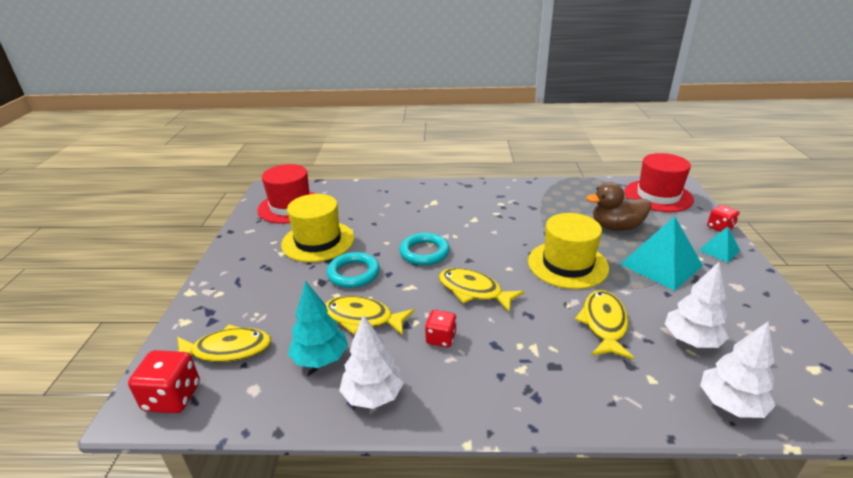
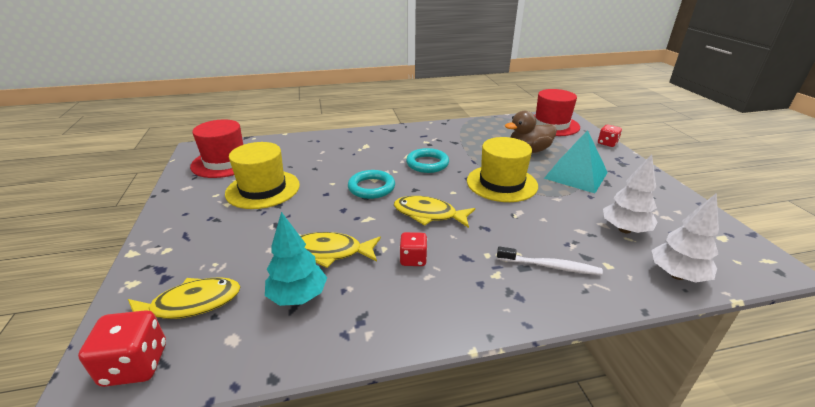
camera: 15 degrees left, 0 degrees up
(353, 273) = (308, 213): turquoise ring -> turquoise ring (427, 164)
(373, 395) = (364, 322): white tree -> none
(584, 369) = (550, 266): none -> white toothbrush
(604, 324) = (551, 226): yellow fish -> none
(719, 250) = (614, 160): turquoise pyramid -> none

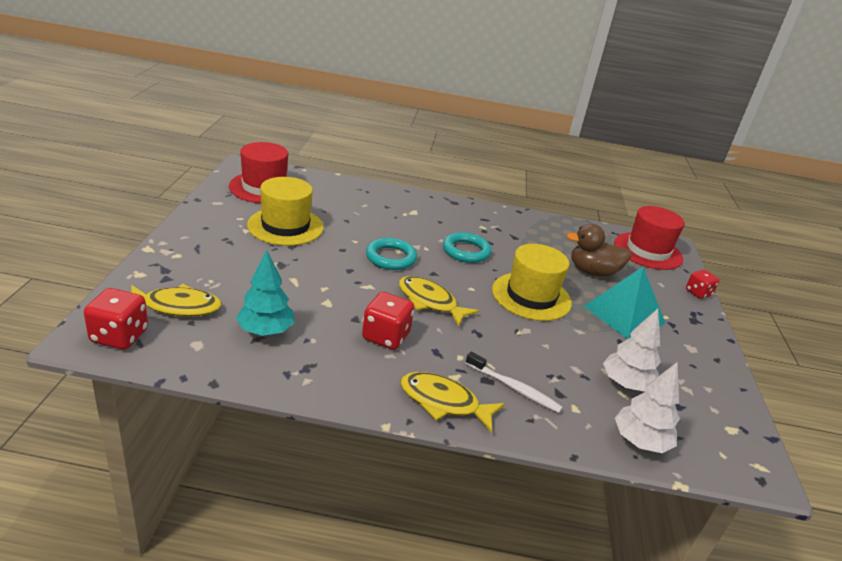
camera: 15 degrees right, 0 degrees up
(330, 252) = (314, 304): yellow fish -> yellow fish (443, 402)
(413, 259) = (386, 336): red dice -> red dice, size x1.52

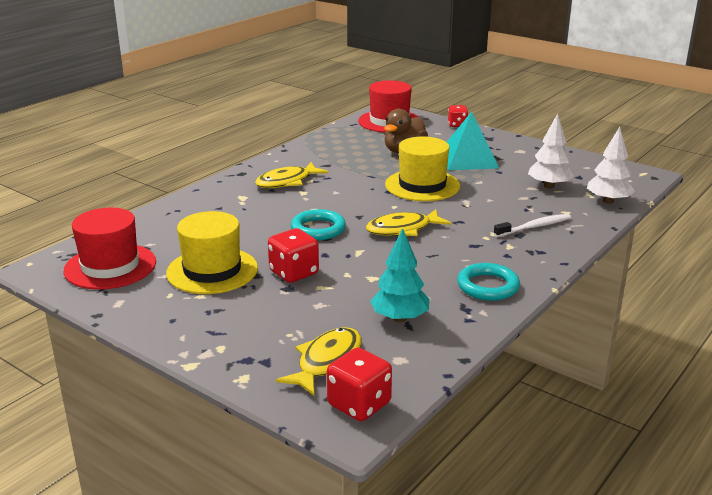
camera: 55 degrees left, 5 degrees down
(386, 336) = (441, 261): red dice -> red dice (294, 273)
(443, 402) = (538, 259): yellow fish -> yellow fish (287, 182)
(466, 251) = (334, 192): turquoise ring -> turquoise ring (488, 286)

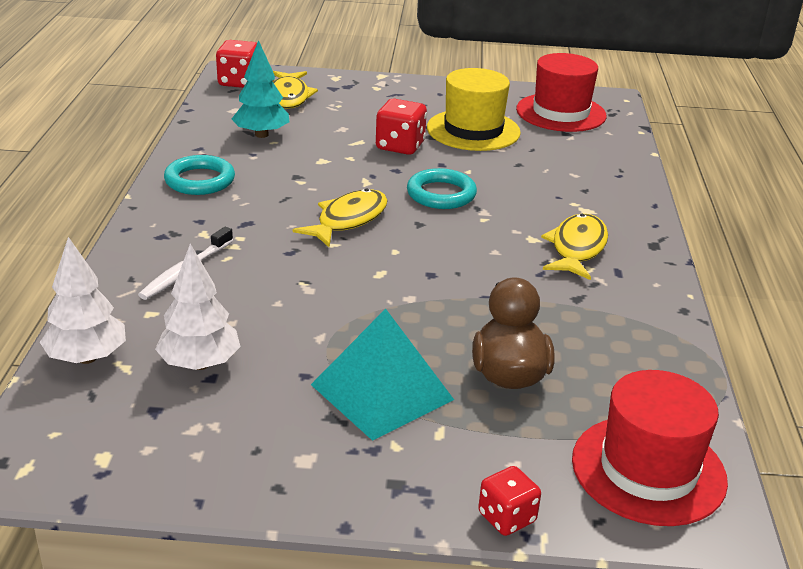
camera: 145 degrees right, 5 degrees up
(422, 185) = (396, 300): yellow hat -> none

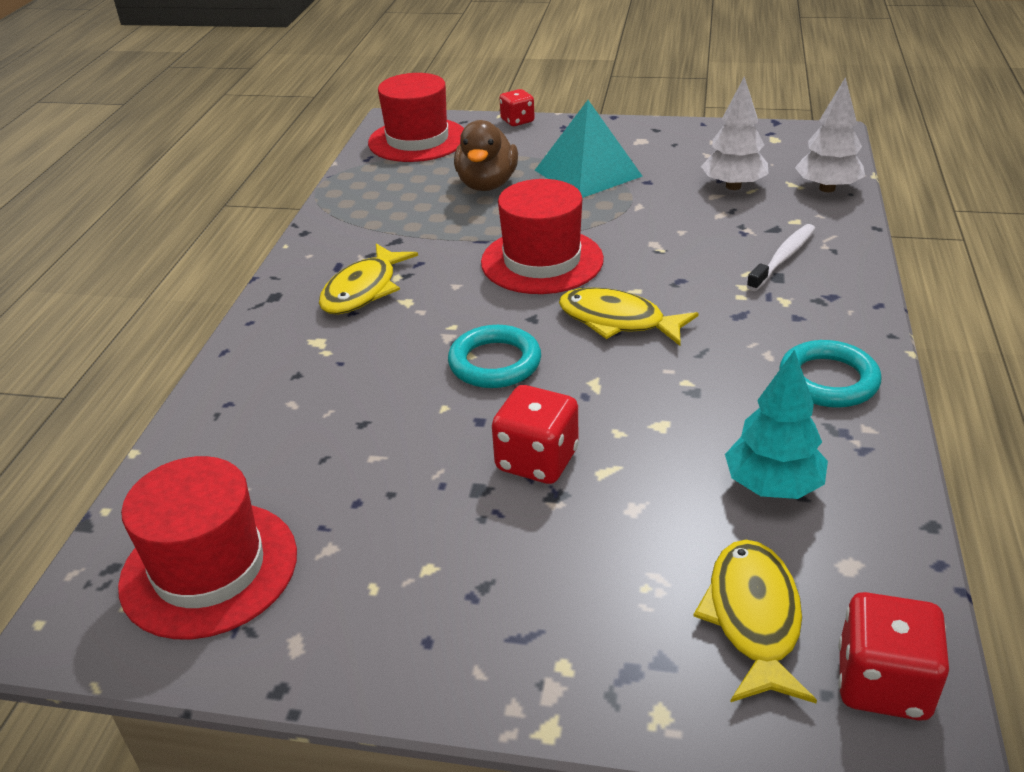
camera: 170 degrees left, 5 degrees up
(348, 220) = (617, 321): yellow fish -> yellow fish turned 75 degrees clockwise
(420, 272) = (542, 261): none -> red hat
(473, 130) = (401, 507): yellow hat -> none

